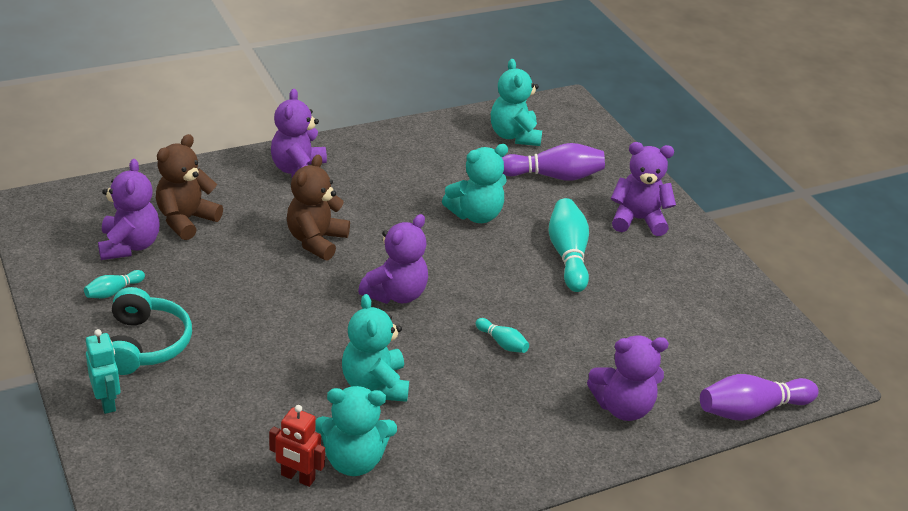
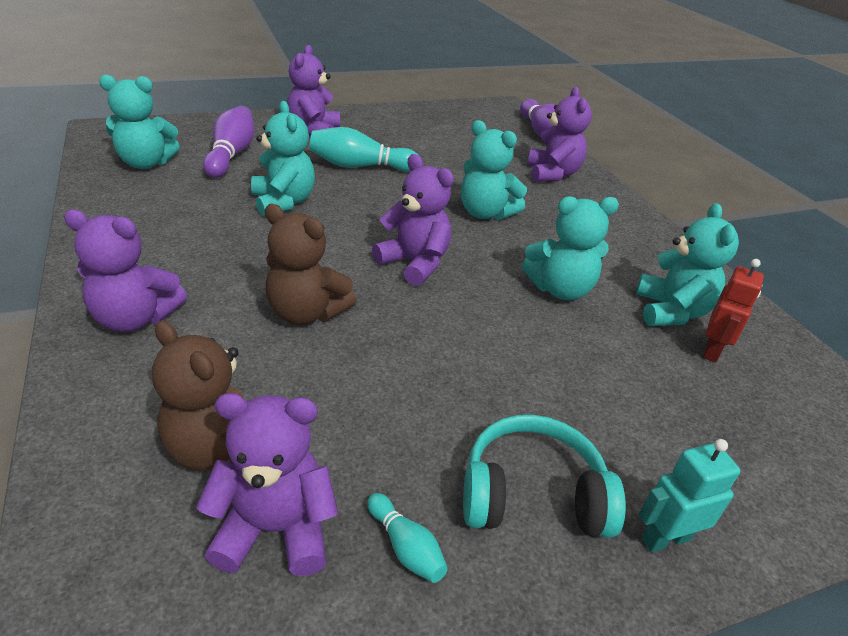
camera: 85 degrees left, 0 degrees up
(502, 343) = (485, 213): turquoise bowling pin -> turquoise teddy bear

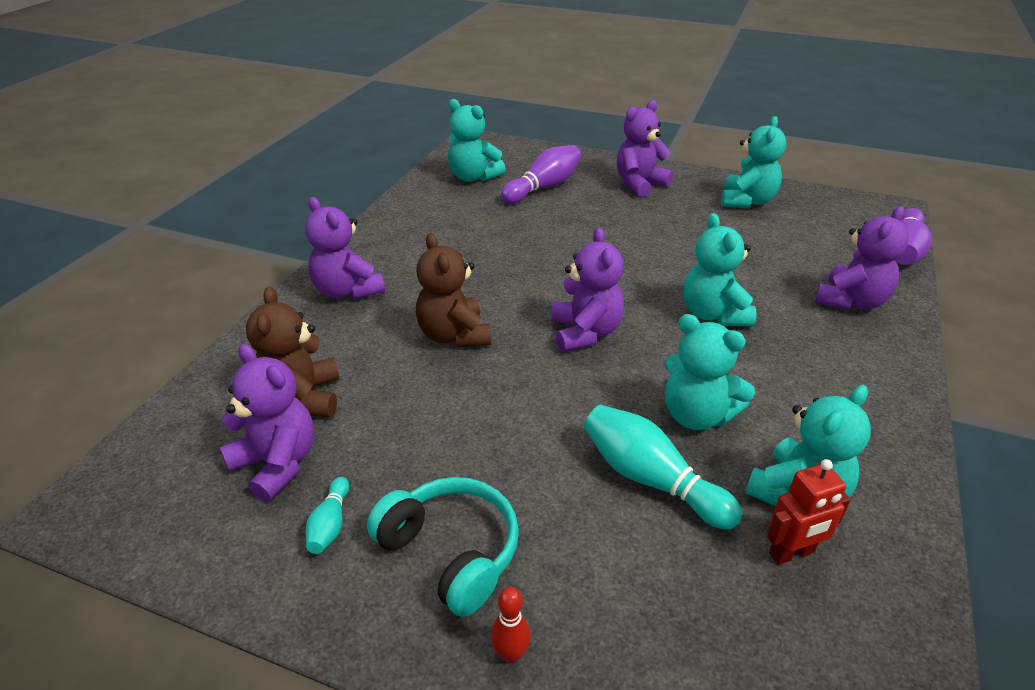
camera: 45 degrees right, 0 degrees up
(284, 202) = (539, 240): turquoise teddy bear -> turquoise teddy bear (747, 201)
(360, 166) = (642, 229): turquoise bowling pin -> turquoise bowling pin (651, 479)
(665, 538) = (510, 654): turquoise robot -> red bowling pin

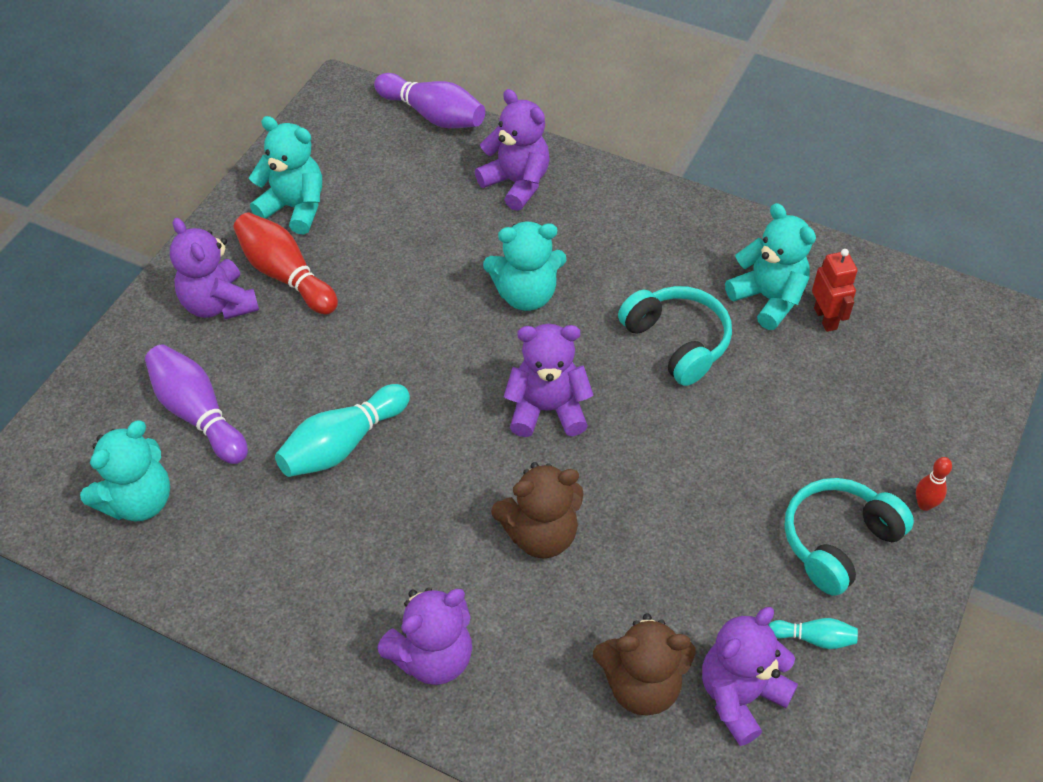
camera: 85 degrees left, 15 degrees up
(651, 479) = (755, 390): turquoise bowling pin -> turquoise bowling pin (342, 444)
(678, 204) = (285, 275): none -> red bowling pin
(696, 415) = (677, 342): turquoise teddy bear -> turquoise headphones

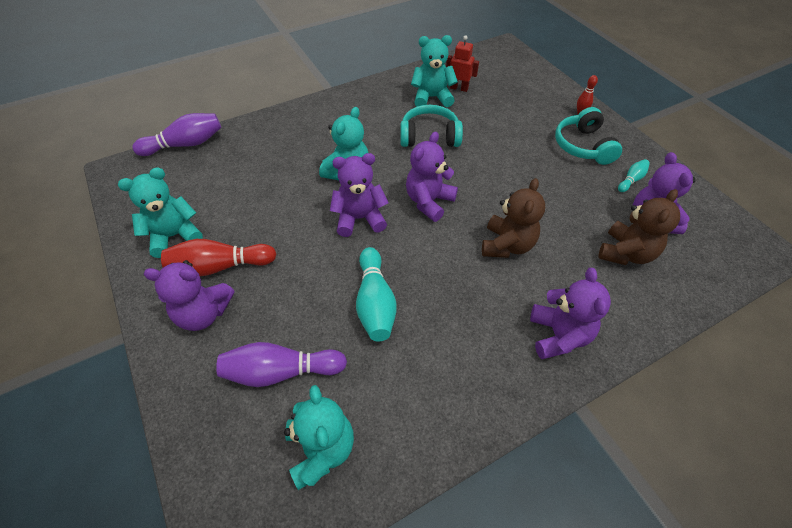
camera: 55 degrees left, 0 degrees up
(516, 183) = (271, 138): purple teddy bear -> purple teddy bear (359, 219)

